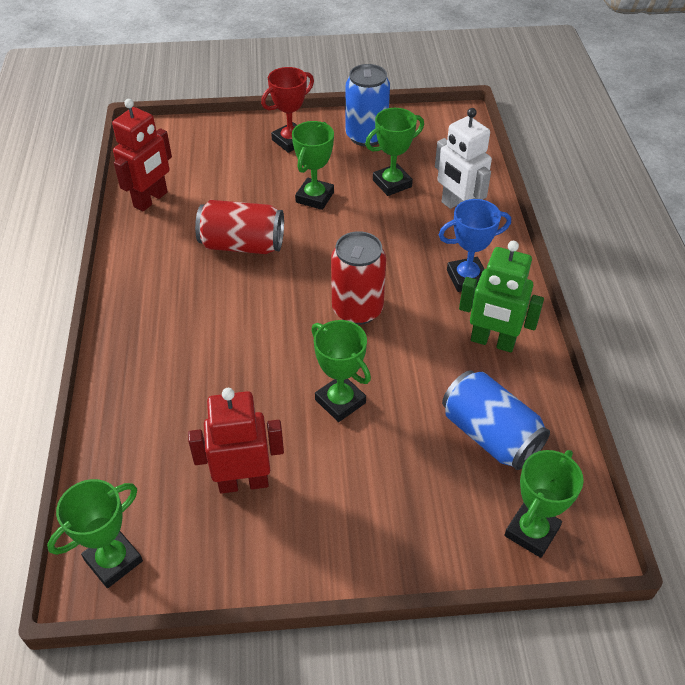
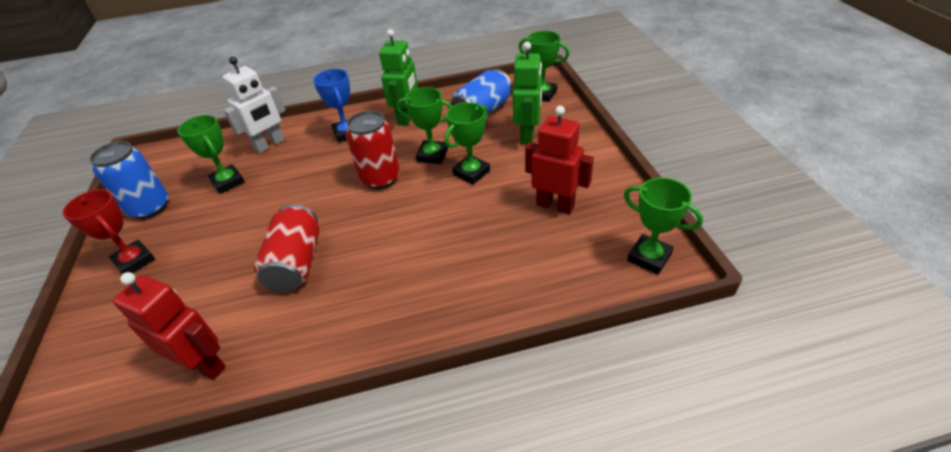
camera: 95 degrees left, 5 degrees down
(243, 482) = (555, 205): red robot -> red robot turned 135 degrees clockwise
(315, 197) = (235, 226): green trophy -> green trophy (432, 155)
(410, 483) = (527, 135): none -> green robot

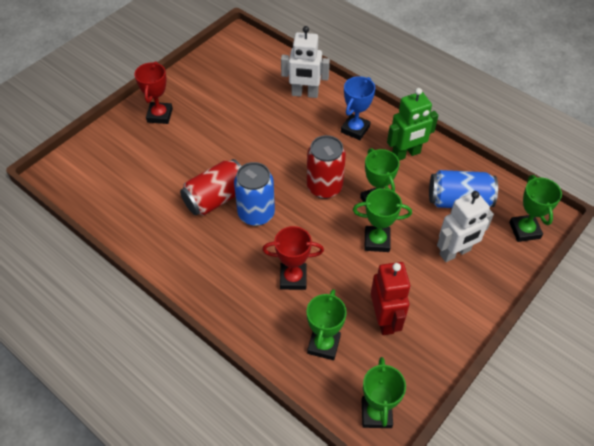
camera: 50 degrees right, 10 degrees up
(150, 208) = (201, 83): blue can -> blue can (256, 214)
(204, 365) = (121, 212): red robot -> none
(228, 182) = (252, 102): green trophy -> green trophy (324, 345)
(453, 247) = (293, 278): none -> red trophy
(527, 135) = (455, 253): green robot -> white robot

